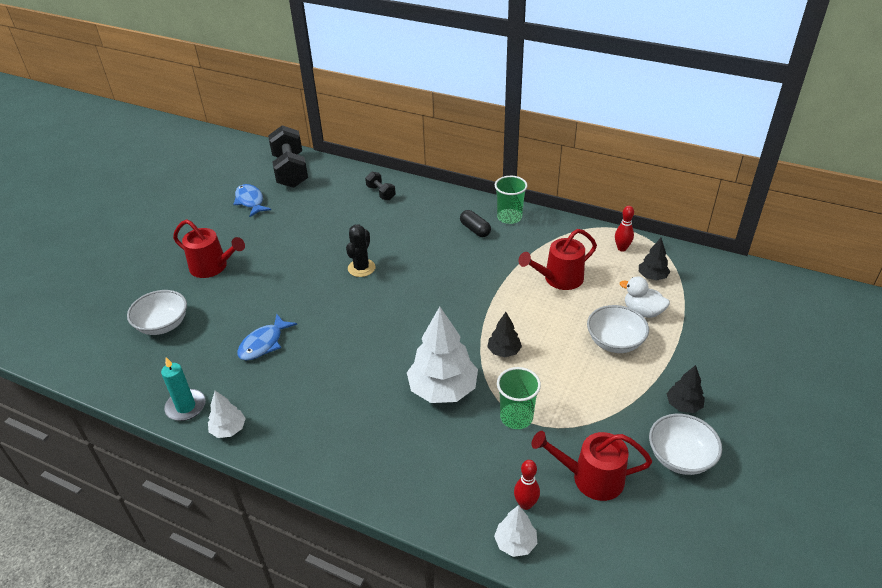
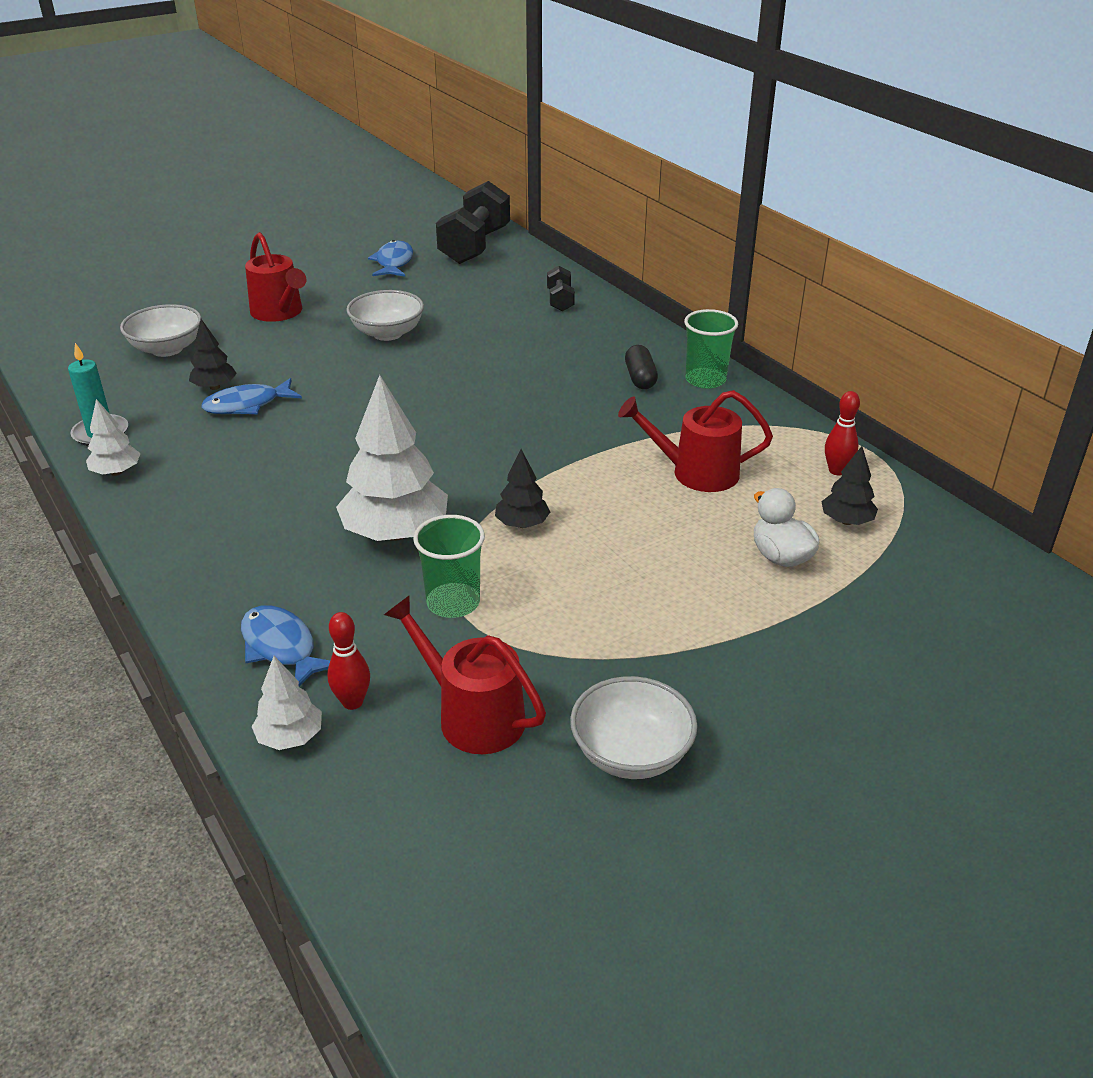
camera: 30 degrees right, 5 degrees down
(361, 268) = (445, 370): black cactus -> none
(455, 493) = (281, 647): none -> blue fish
(614, 342) = (694, 575): white bowl -> white bowl (387, 333)
(683, 405) = (711, 694): black tree -> black tree (215, 387)

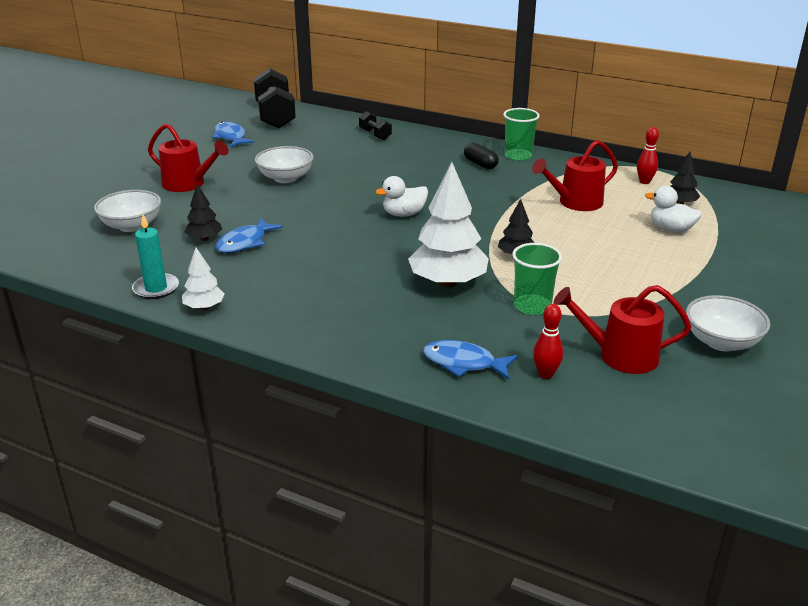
camera: 30 degrees left, 5 degrees down
(290, 737) = (535, 404): white tree -> none
(459, 422) = (404, 214): none -> white duck

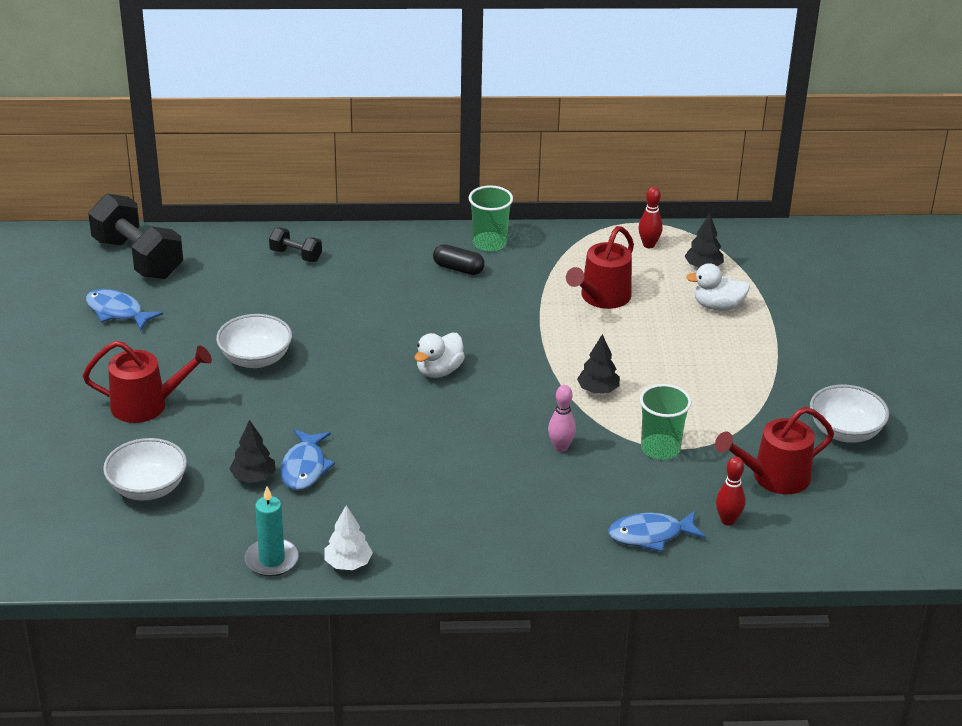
camera: 30 degrees left, 5 degrees up
(448, 282) = (560, 447): white tree -> pink bowling pin

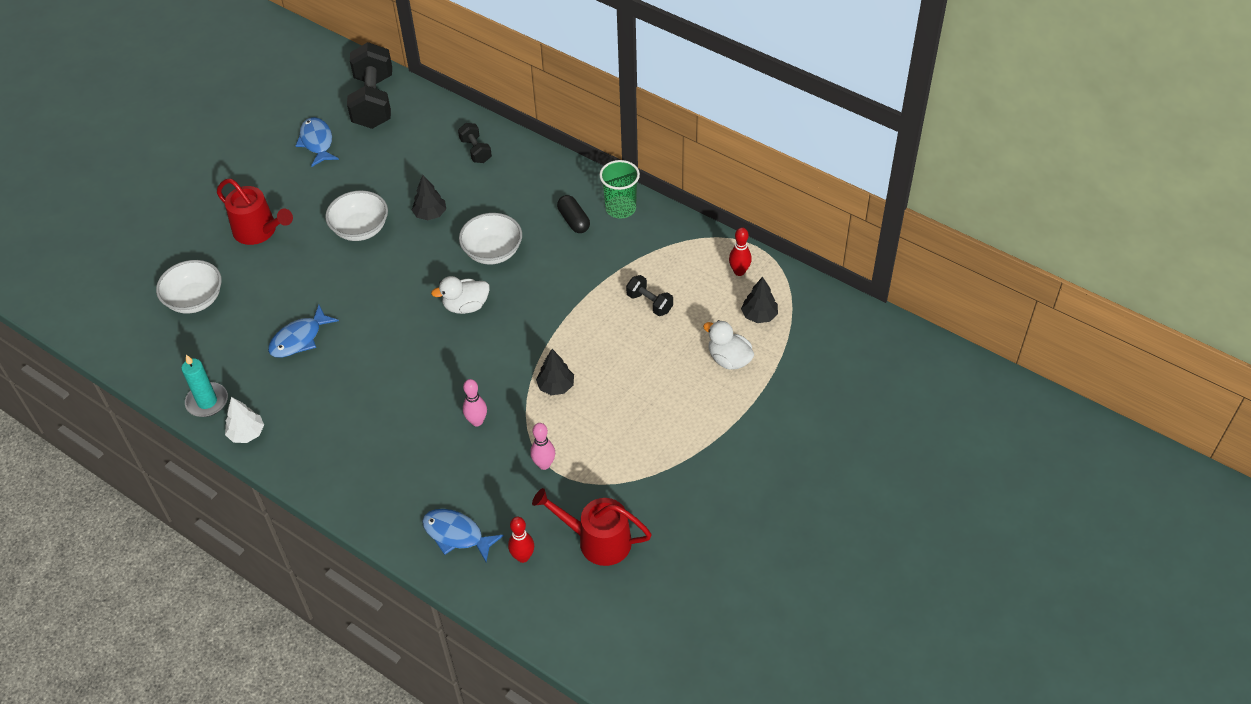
camera: 40 degrees right, 15 degrees up
(253, 477) = (262, 328): black tree -> black tree (430, 214)
(602, 297) = (649, 303): red watering can -> black dumbbell
(660, 448) = (544, 464): green cup -> pink bowling pin
(845, 432) = (697, 533): white bowl -> white bowl (492, 252)

